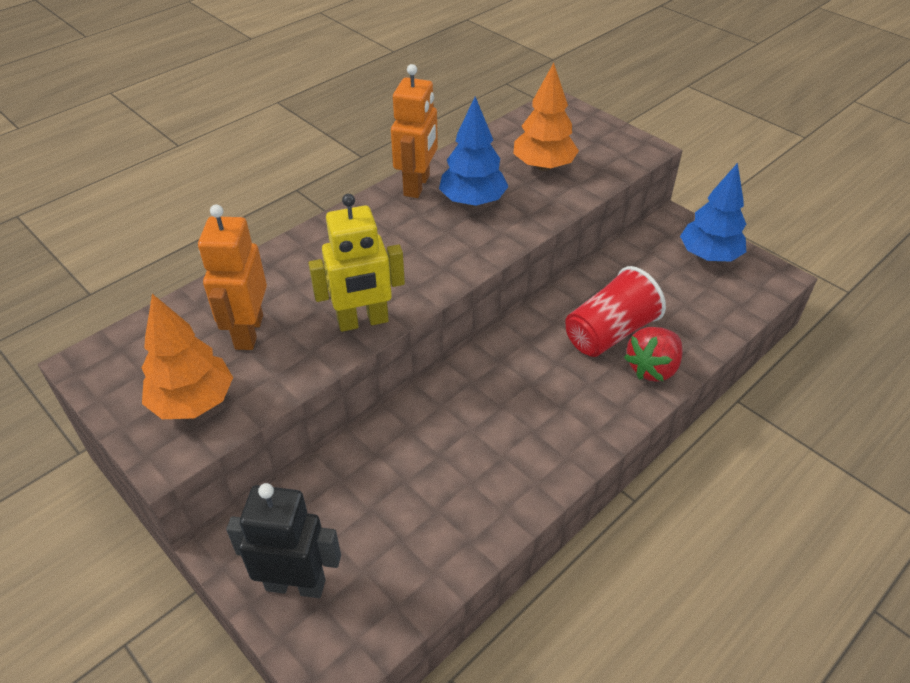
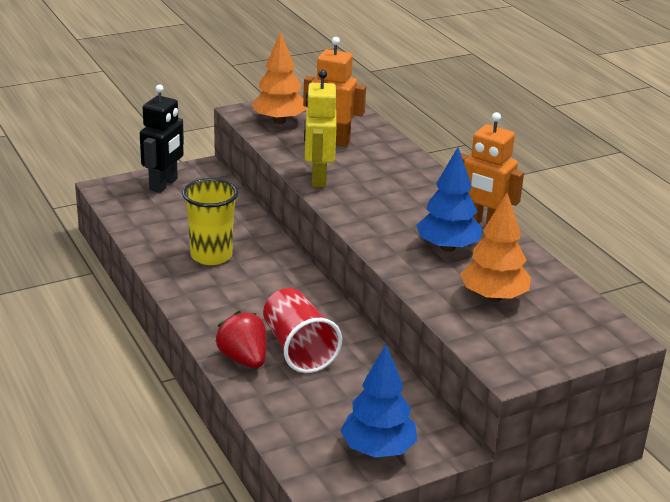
camera: 105 degrees right, 15 degrees down
(473, 457) = (211, 255): none -> yellow cup

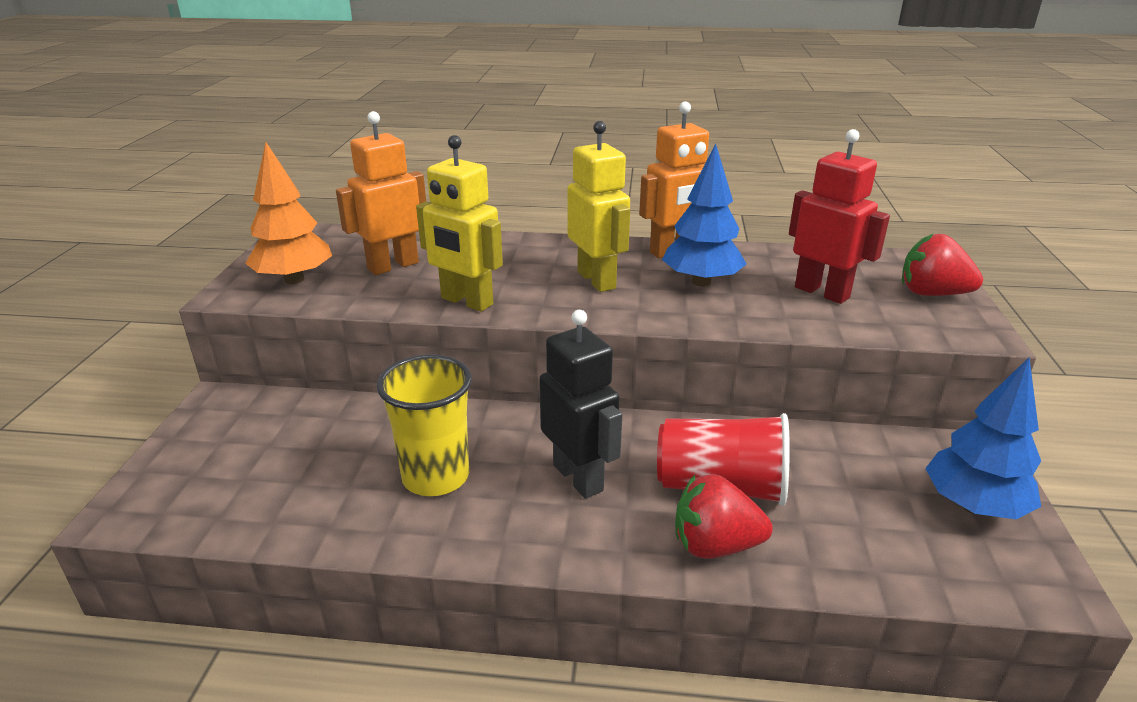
camera: 55 degrees left, 0 degrees up
(164, 184) = (204, 450): black robot -> black robot (578, 477)
(400, 210) = (597, 280): none -> yellow robot
(493, 297) = (822, 292): orange tree -> red robot
(553, 344) = (932, 294): none -> red strawberry

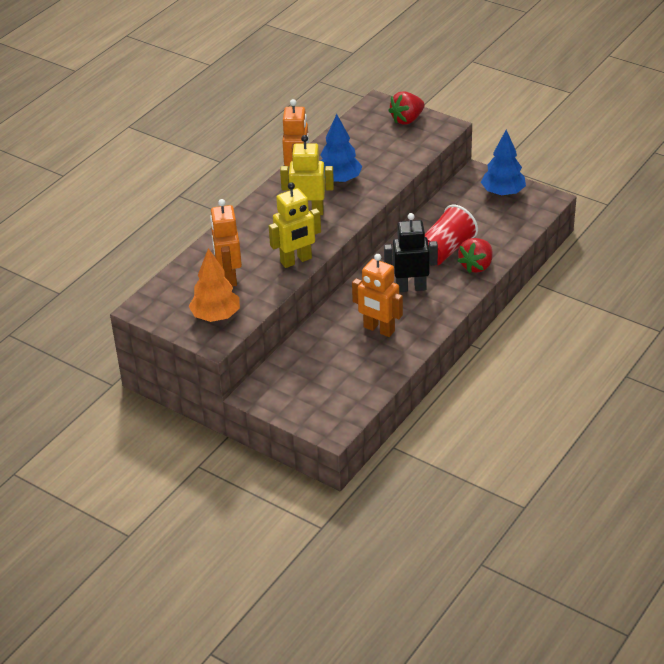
camera: 60 degrees left, 10 degrees up
(436, 477) = (378, 329): yellow cup -> orange robot
(822, 292) = (379, 149): red robot -> none

